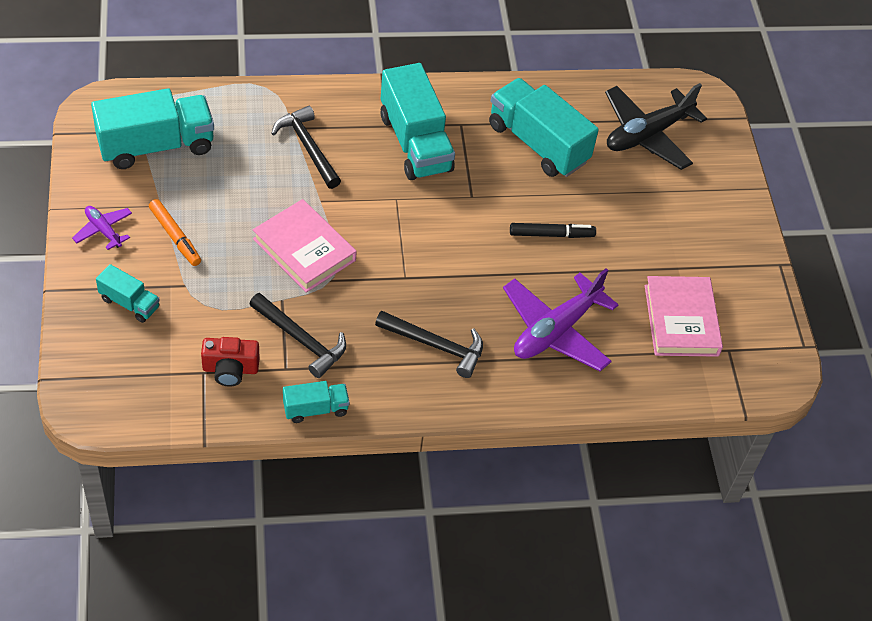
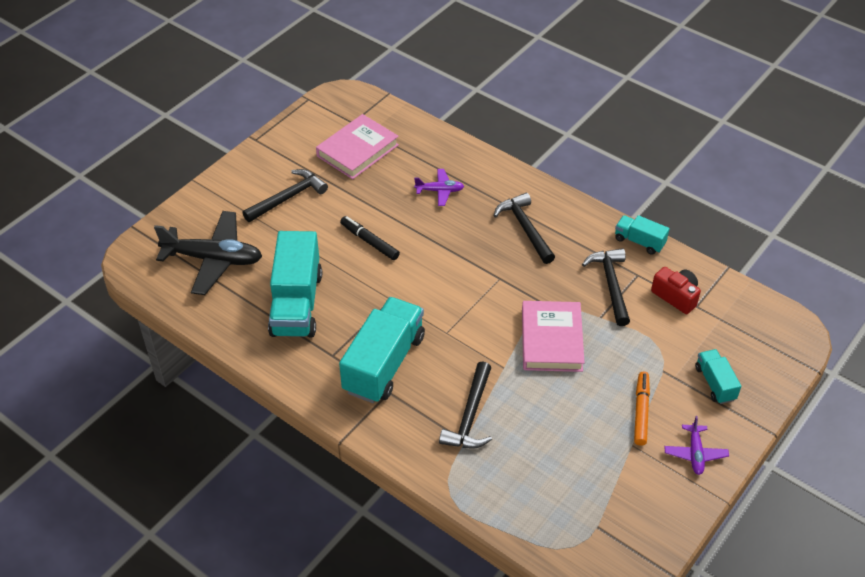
camera: 130 degrees left, 5 degrees down
(156, 146) = (594, 502): turquoise truck -> none
(556, 330) = (439, 191): purple plane -> purple plane, size x0.49
(670, 227) = (288, 197): none -> black hammer

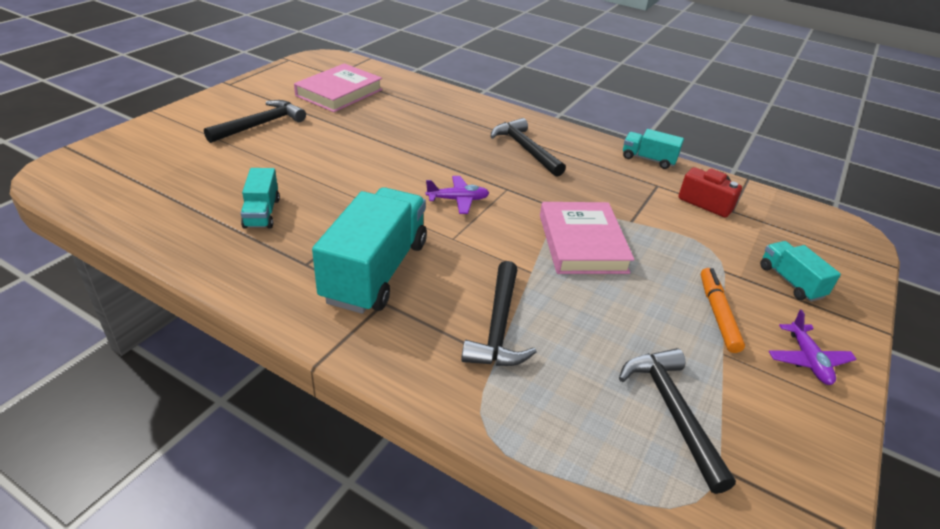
camera: 10 degrees left, 10 degrees down
(213, 259) = (161, 173): black plane -> none
(296, 304) = (262, 213): turquoise truck -> turquoise truck, size x0.50
(369, 242) = (353, 159): black marker -> none
(439, 191) = (428, 121): purple plane -> purple plane (458, 200)
(611, 285) = (632, 193): black hammer -> black hammer (672, 411)

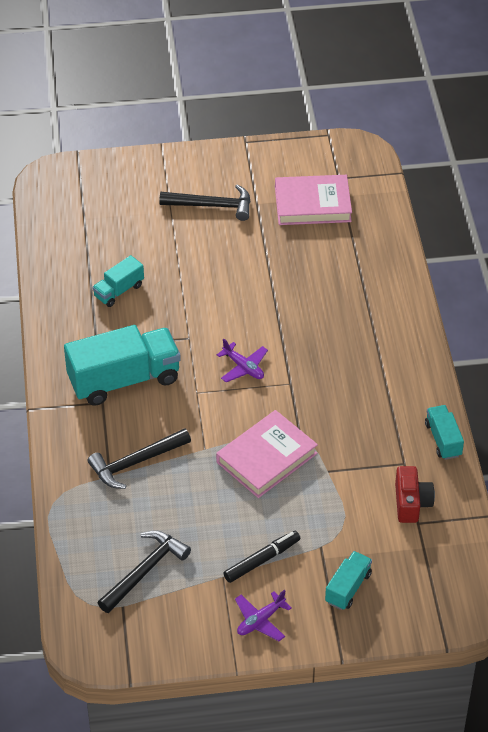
camera: 55 degrees right, 10 degrees up
(525, 149) = (363, 360): black hammer -> none
(717, 314) = (262, 560): orange marker -> black marker

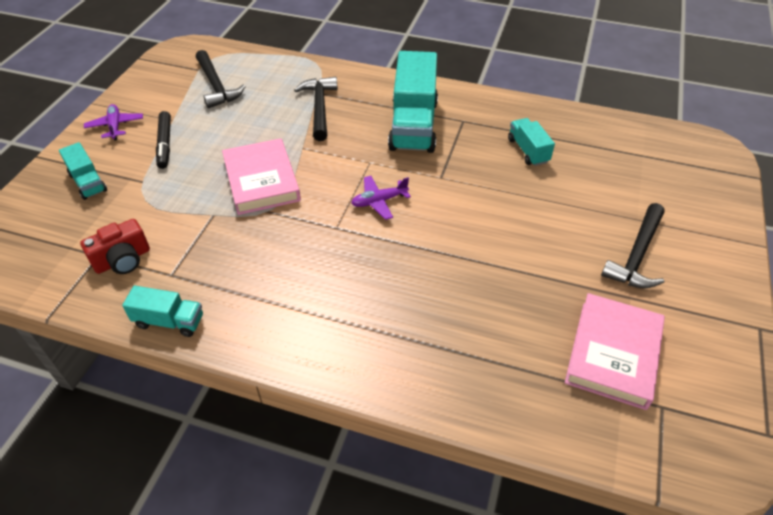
camera: 115 degrees right, 0 degrees up
(411, 503) = (123, 260): red camera -> red camera turned 60 degrees counterclockwise

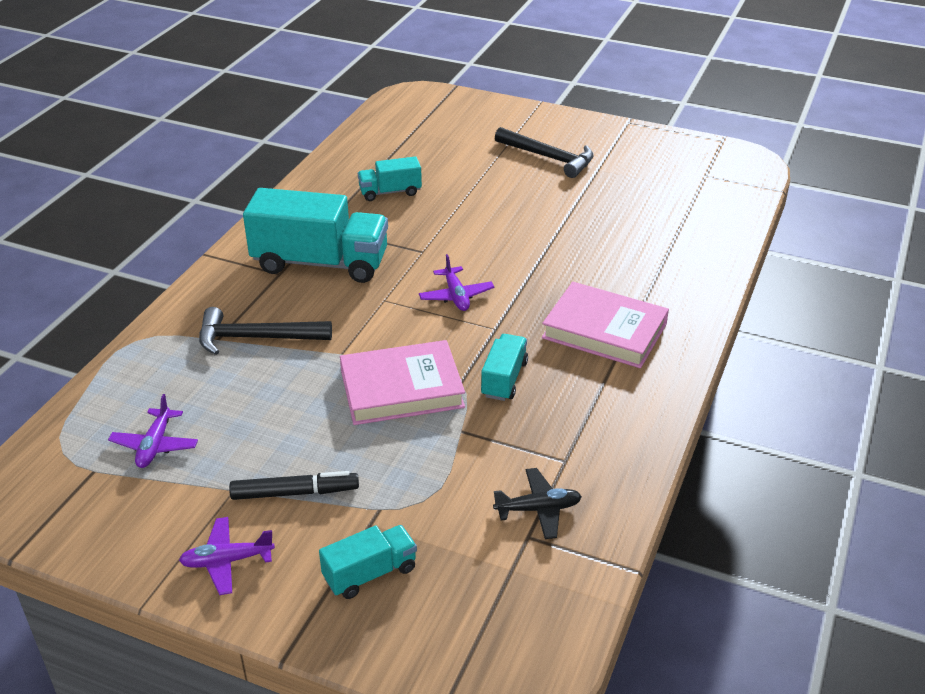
camera: 85 degrees left, 10 degrees down
(123, 260) = (538, 509): red camera -> black plane
(169, 321) = (637, 455): turquoise truck -> turquoise truck (504, 379)
(216, 86) = (155, 445): black hammer -> purple plane
(613, 354) = (658, 187): pink book -> pink book (604, 331)

